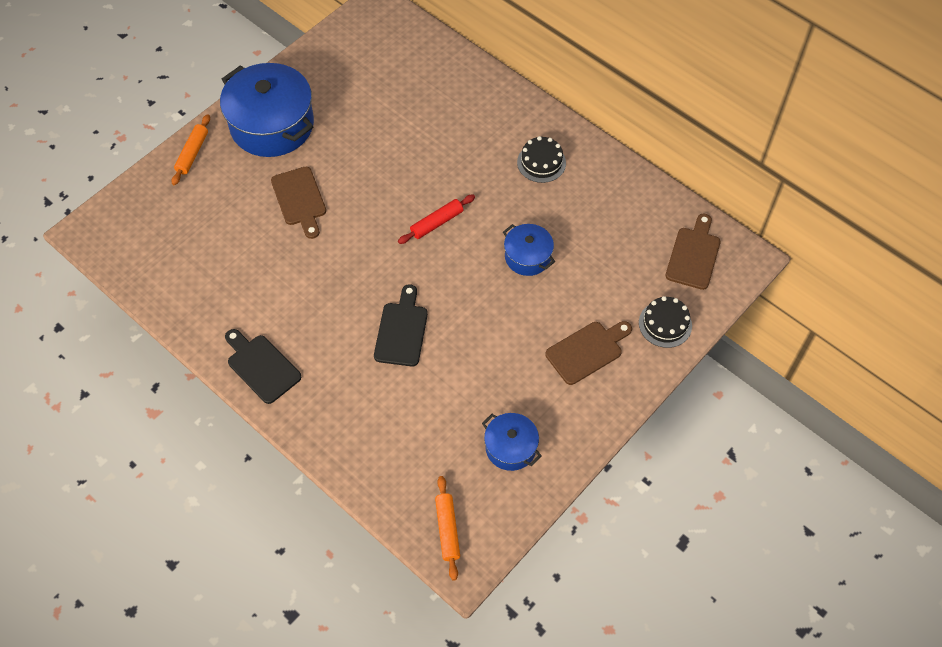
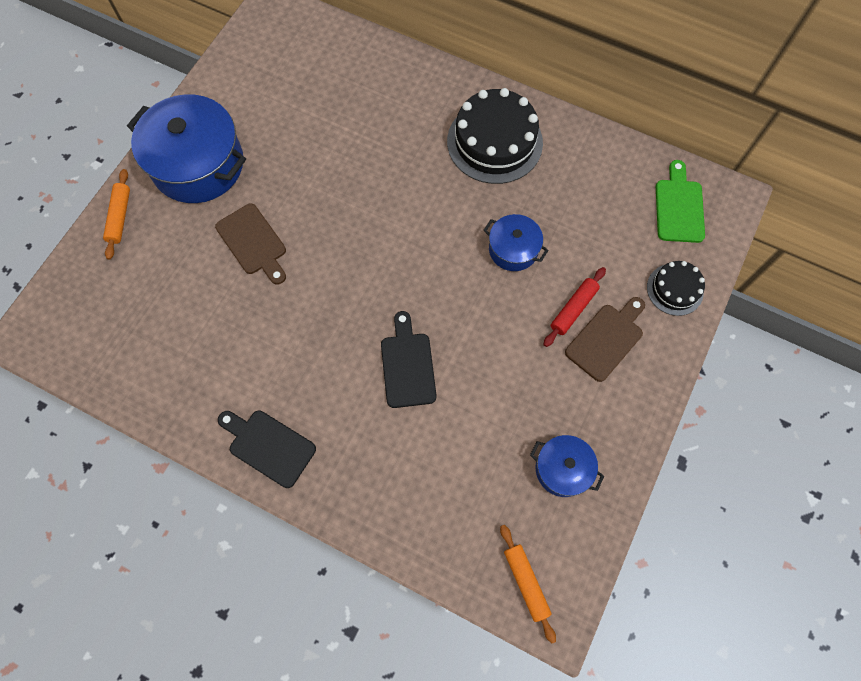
camera: 15 degrees left, 10 degrees up
(437, 223) = (407, 234): red rolling pin -> red rolling pin (573, 309)
(541, 162) = (494, 142): black cake -> black cake, size x1.84
(694, 255) = (679, 207): brown cutting board -> green cutting board

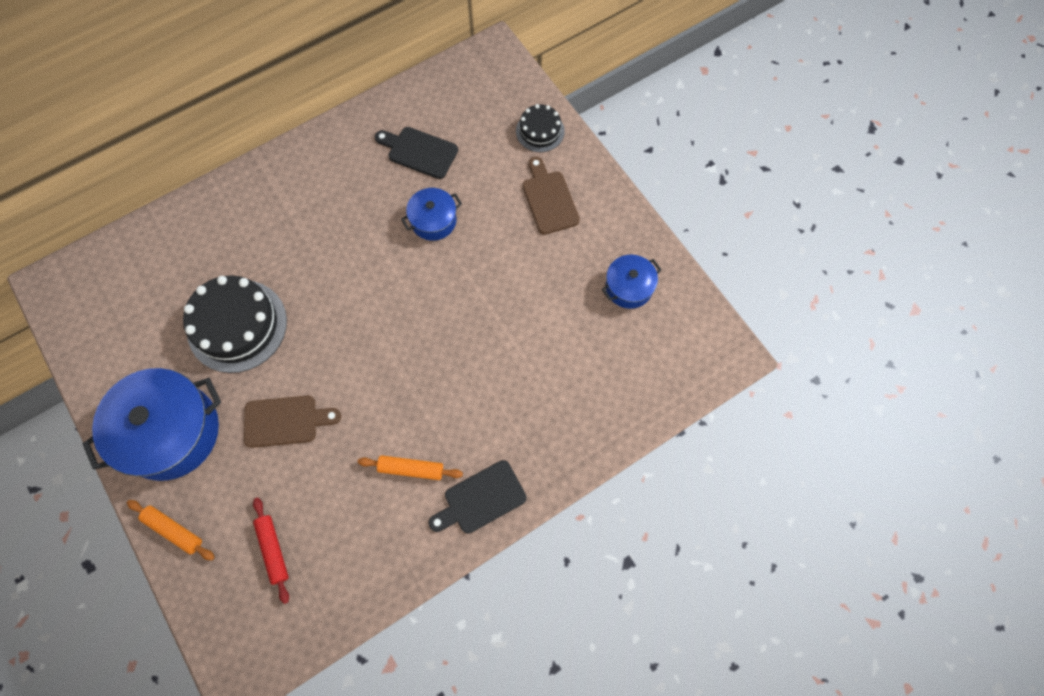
camera: 60 degrees left, 0 degrees up
(407, 365) = (480, 353): black cutting board -> black cutting board (419, 152)
(494, 142) = (329, 180): black cake -> black cake (237, 325)
(526, 582) = (696, 360): orange rolling pin -> orange rolling pin (411, 469)
(573, 309) = (511, 207): red rolling pin -> red rolling pin (273, 550)
(679, 207) = (477, 88): green cutting board -> none

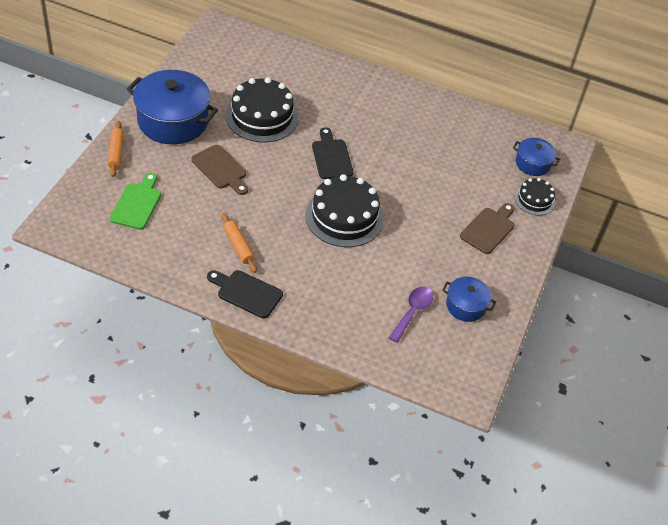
camera: 50 degrees right, 20 degrees down
(273, 550) = (137, 204): red rolling pin -> green cutting board
(419, 152) = (456, 144): black cutting board -> black cutting board (331, 157)
(433, 221) = (415, 175): blue pot -> blue pot (532, 163)
(442, 330) = (344, 217): none -> black cake
(606, 343) = (412, 312): none -> purple spoon

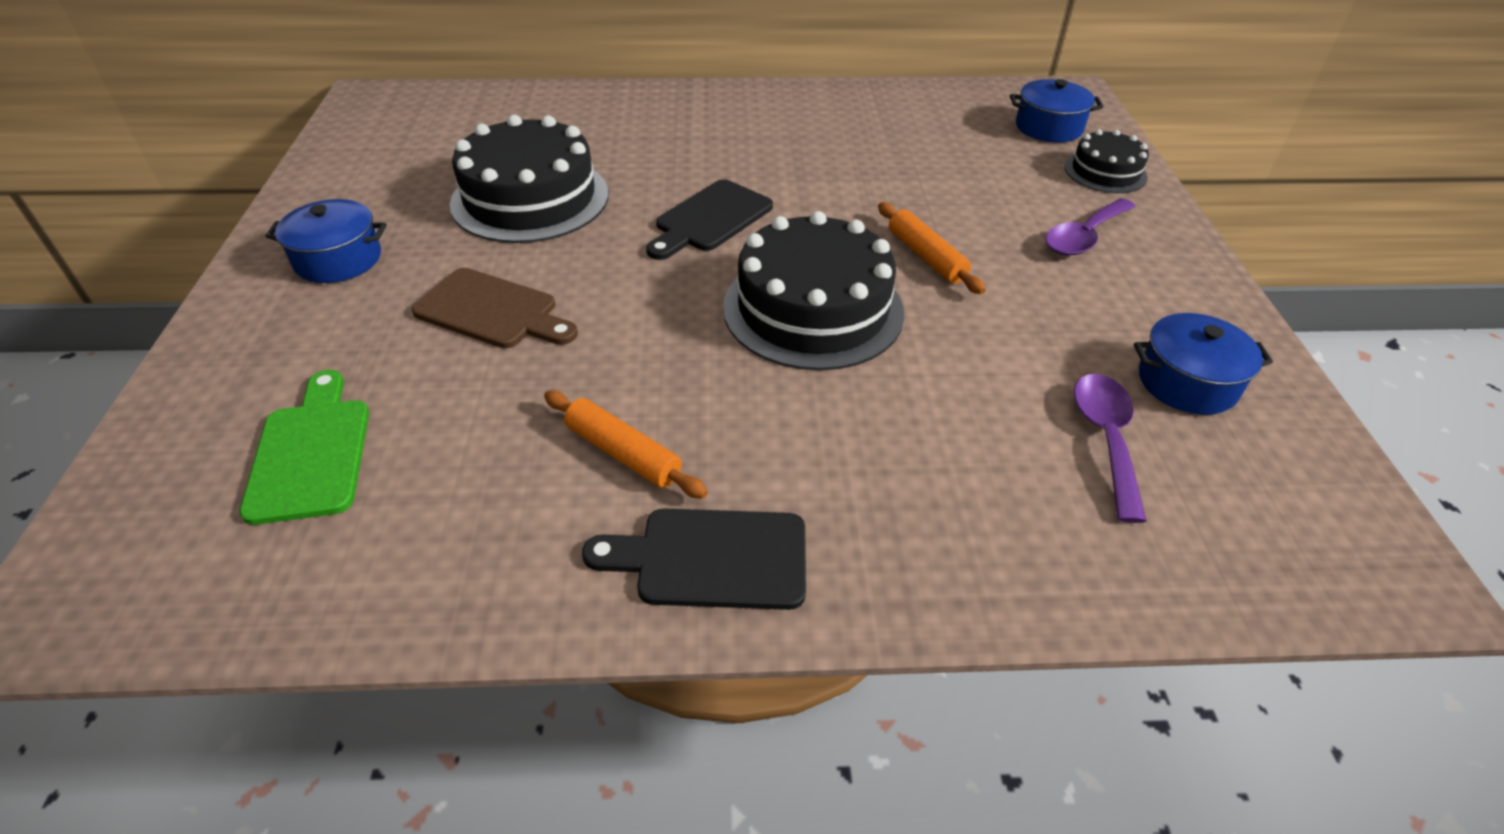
camera: 20 degrees left, 5 degrees down
(116, 152) = (215, 359): orange rolling pin -> orange rolling pin (926, 256)
(173, 121) = (338, 259): blue pot -> blue pot, size x0.52
(331, 157) = (710, 219): black cutting board -> black cutting board turned 105 degrees counterclockwise
(489, 229) = (1084, 237): brown cutting board -> purple spoon

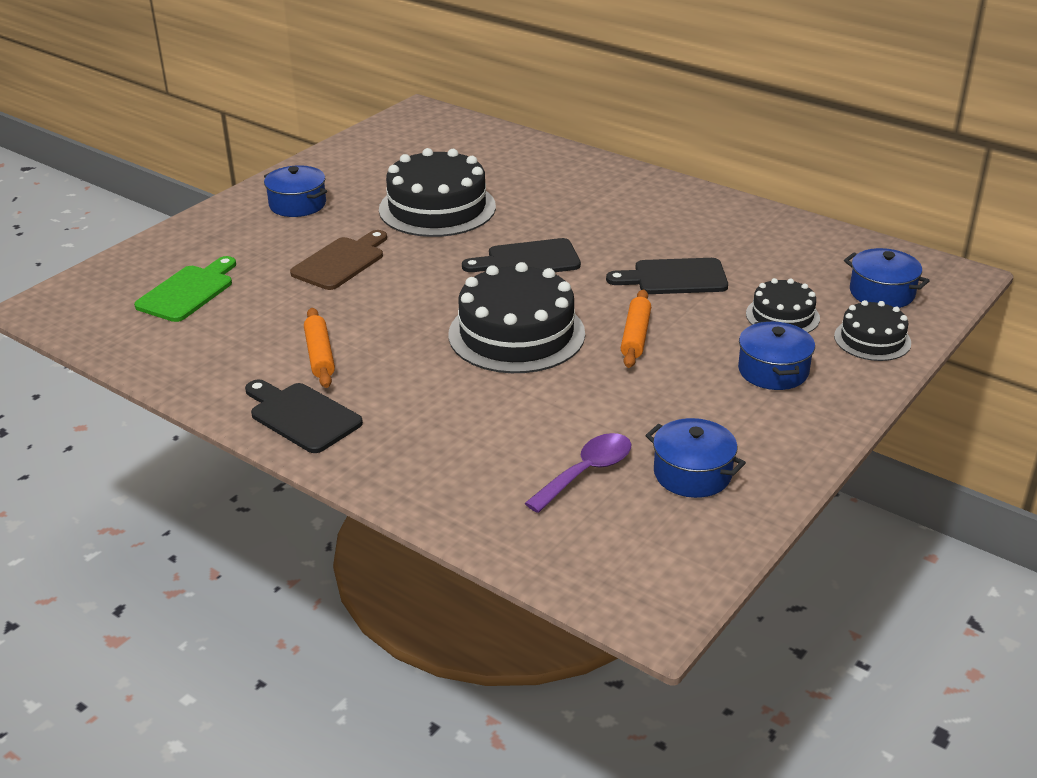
camera: 40 degrees right, 10 degrees down
(492, 311) = (341, 262): brown cutting board -> brown cutting board turned 120 degrees counterclockwise
(872, 180) = (674, 278): none -> black cutting board
(1011, 180) = (782, 316): none -> black cake
(1084, 237) = (773, 371): purple spoon -> blue pot

